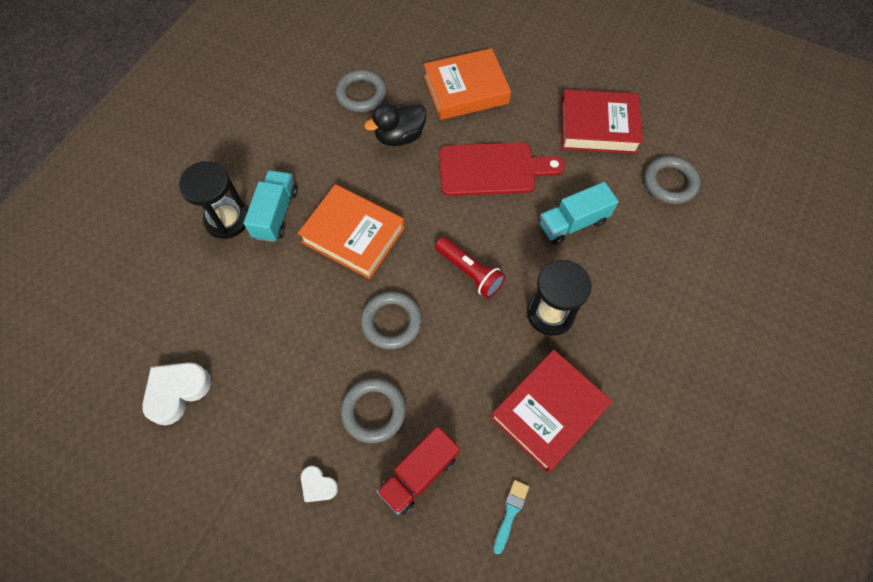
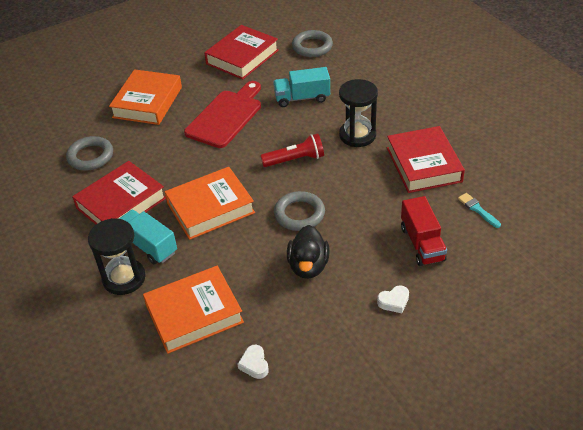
camera: 55 degrees left, 20 degrees down
(177, 392) = (254, 364): white heart -> white heart, size x0.56
(213, 303) = (194, 314): none -> orange book
(316, 157) = (121, 203): none -> red book
(374, 411) = (360, 250): grey ring -> none
(400, 136) = (151, 151): black duck -> black duck (308, 266)
(573, 223) = (302, 98): turquoise truck -> turquoise truck turned 75 degrees clockwise

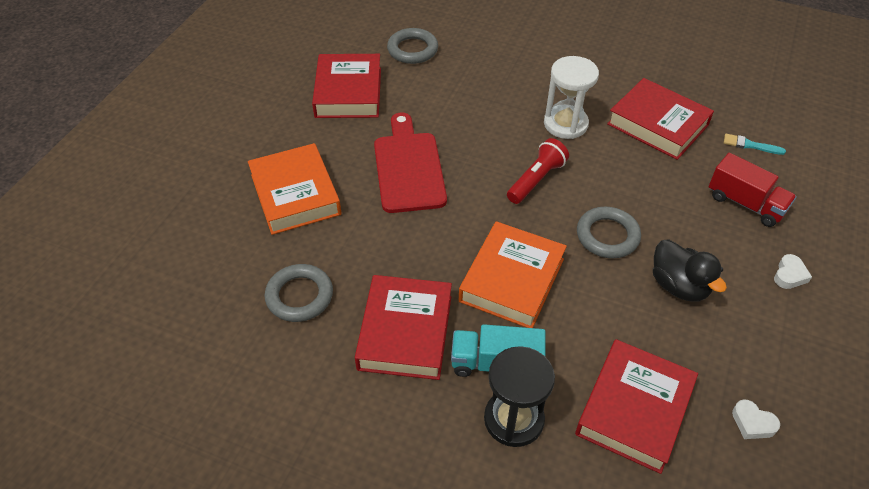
camera: 40 degrees left, 5 degrees up
(194, 314) = (634, 409): orange book -> red book
(302, 98) = (466, 110): turquoise truck -> none
(357, 135) = (565, 124): black hourglass -> white hourglass

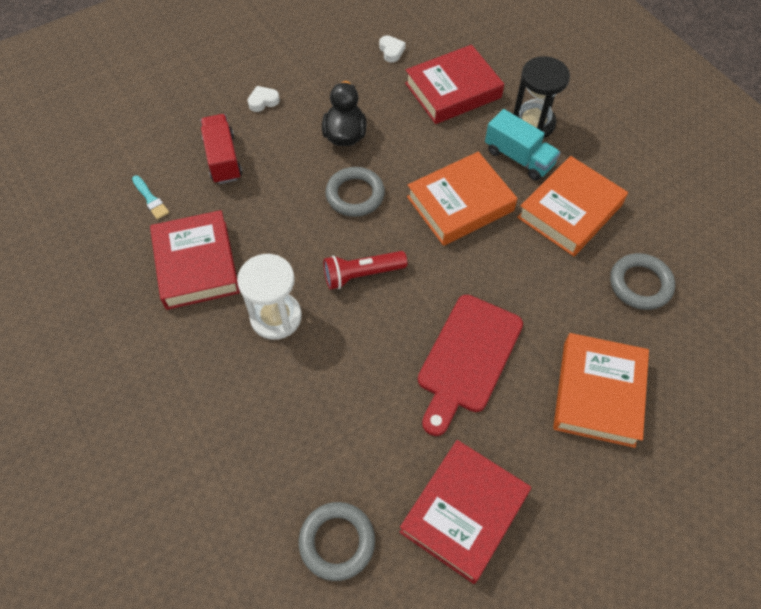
camera: 145 degrees left, 10 degrees up
(405, 332) = (570, 211): red book -> orange book

